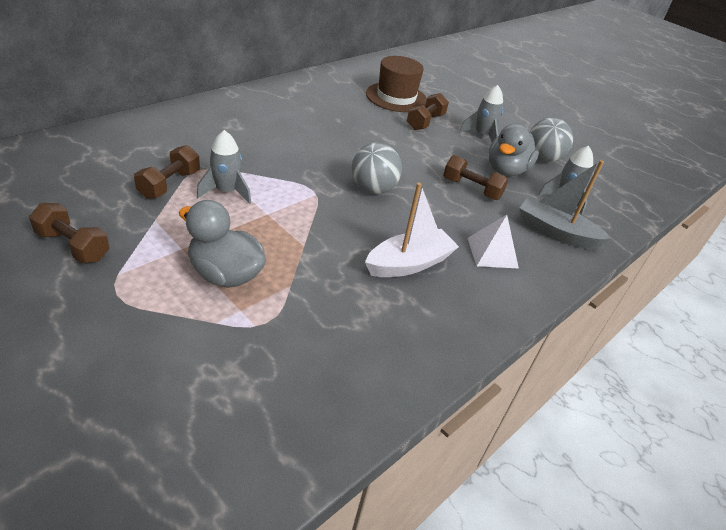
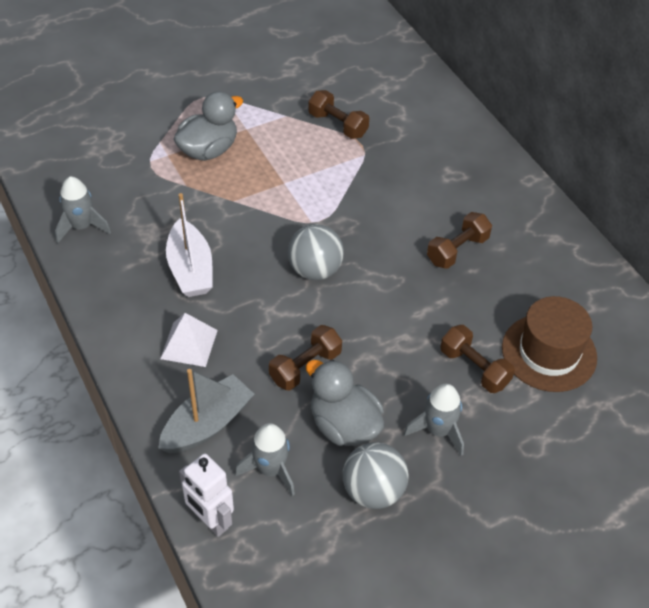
camera: 110 degrees right, 10 degrees up
(73, 246) = (261, 76): brown dumbbell -> brown dumbbell (457, 250)
(226, 192) = (322, 159): grey rocket -> grey rocket (82, 227)
(622, 222) = (211, 521): none -> white robot

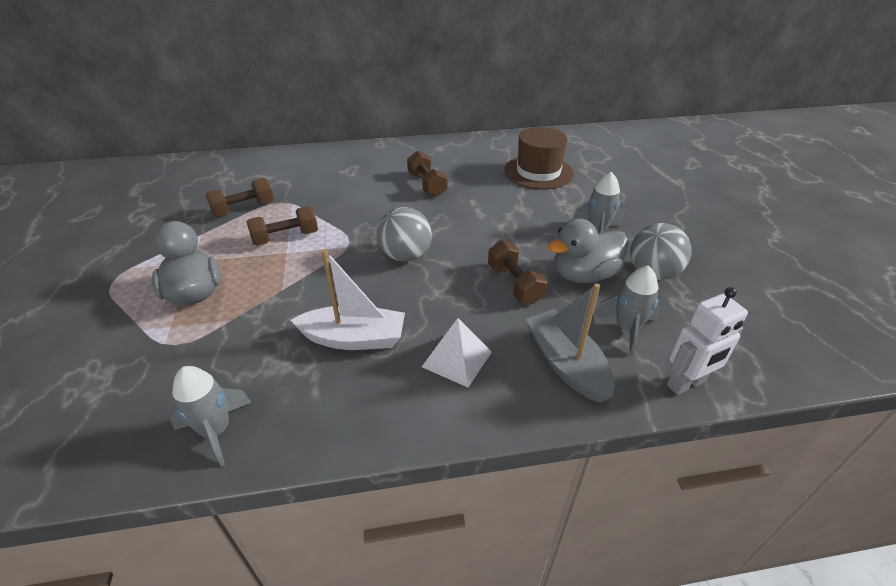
camera: 70 degrees left, 10 degrees down
(474, 368) = (542, 202): brown dumbbell -> brown dumbbell (286, 237)

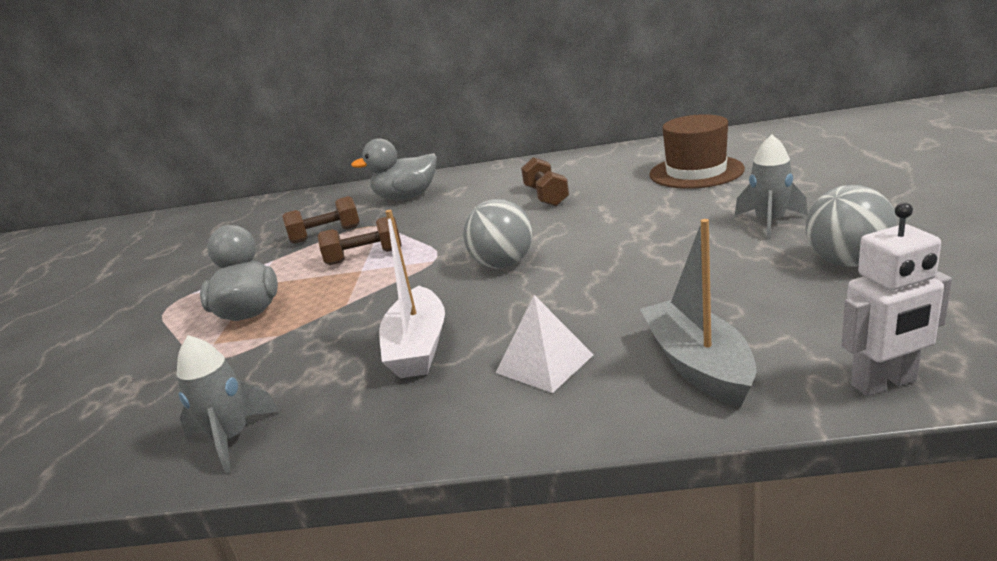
camera: 15 degrees right, 15 degrees down
(354, 338) = (418, 347): white boat -> white boat turned 75 degrees clockwise
(514, 284) = (640, 284): brown dumbbell -> none
(584, 275) = (741, 269): grey duck -> grey duck (406, 197)
(627, 329) = (797, 324): grey rocket -> none

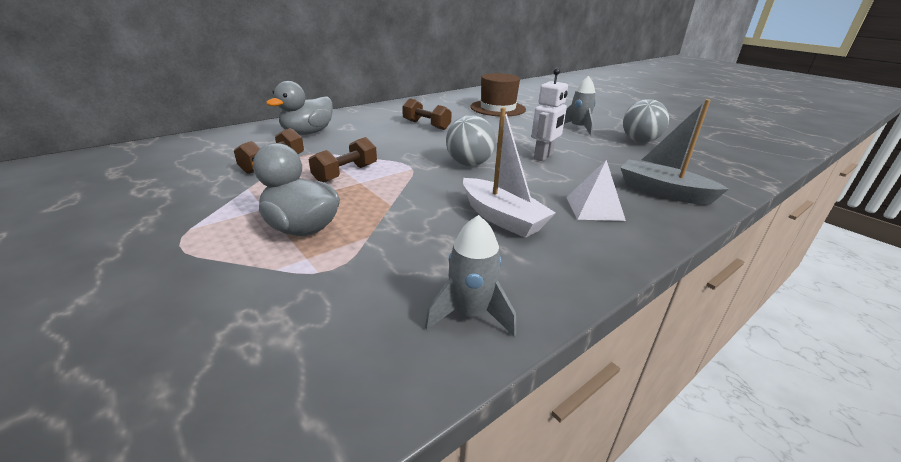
camera: 45 degrees left, 5 degrees up
(884, 383) = (735, 183): white robot -> white robot (543, 156)

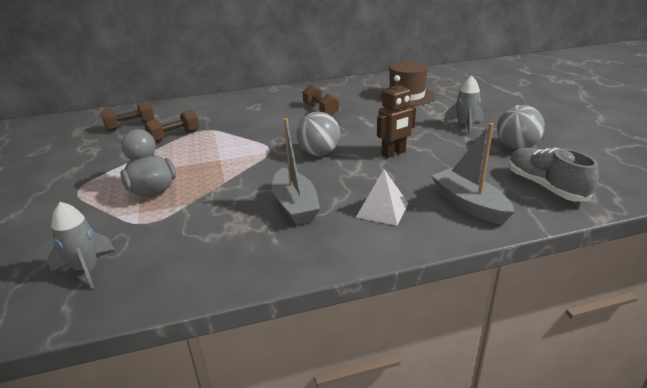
camera: 25 degrees right, 0 degrees up
(307, 133) = (220, 110): grey duck -> none
(346, 173) = (216, 150): brown dumbbell -> brown dumbbell (130, 126)
(471, 314) = (201, 271): grey rocket -> grey rocket (86, 269)
(502, 218) = (295, 205): white boat -> grey boat
(543, 156) = (394, 153): white robot -> brown robot
(700, 169) = (545, 186): none -> grey shoe

